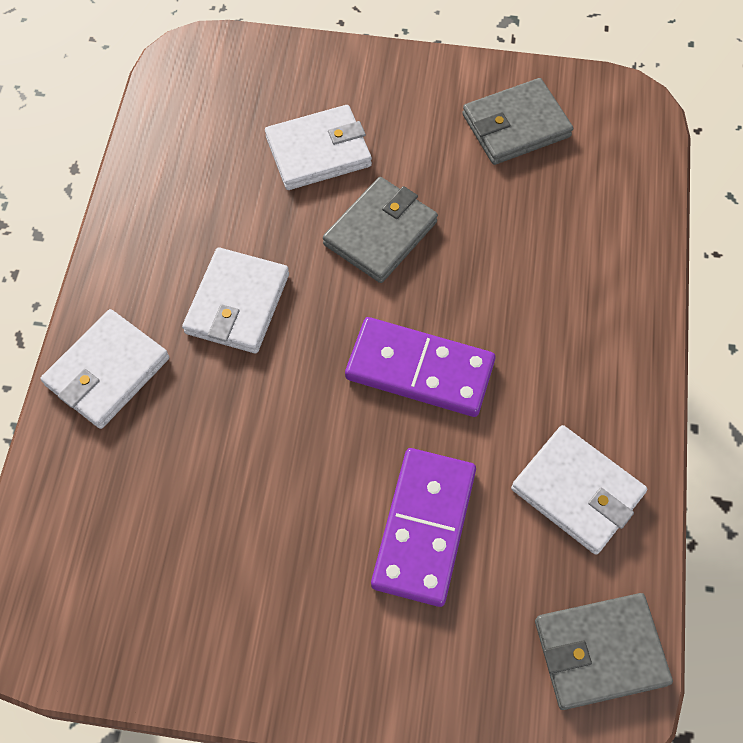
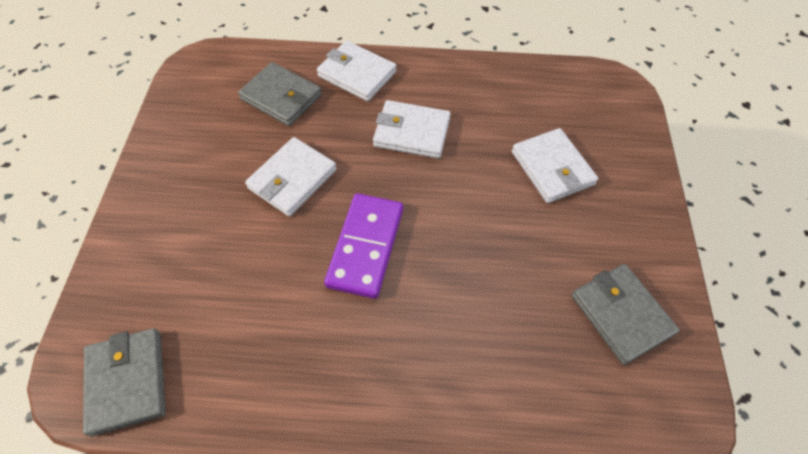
camera: 85 degrees right, 5 degrees down
(380, 233) = (484, 214): grey wallet -> grey wallet (281, 97)
(423, 527) = (239, 255): purple domino -> none
(577, 491) = (260, 366): white wallet -> white wallet (292, 179)

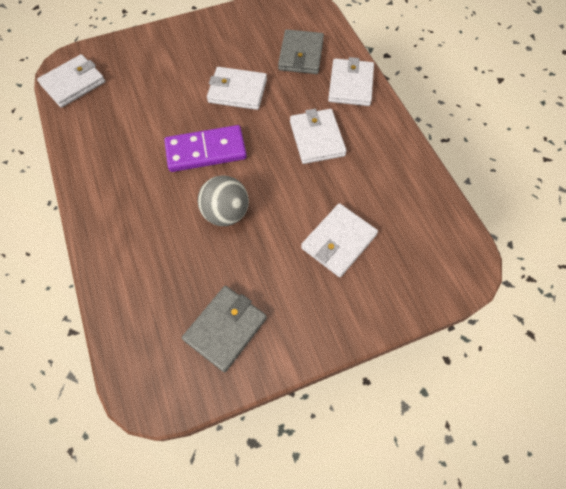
camera: 65 degrees right, 5 degrees up
(127, 382) = (73, 83): grey wallet -> white wallet
(469, 258) = (226, 213): none -> grey ball

